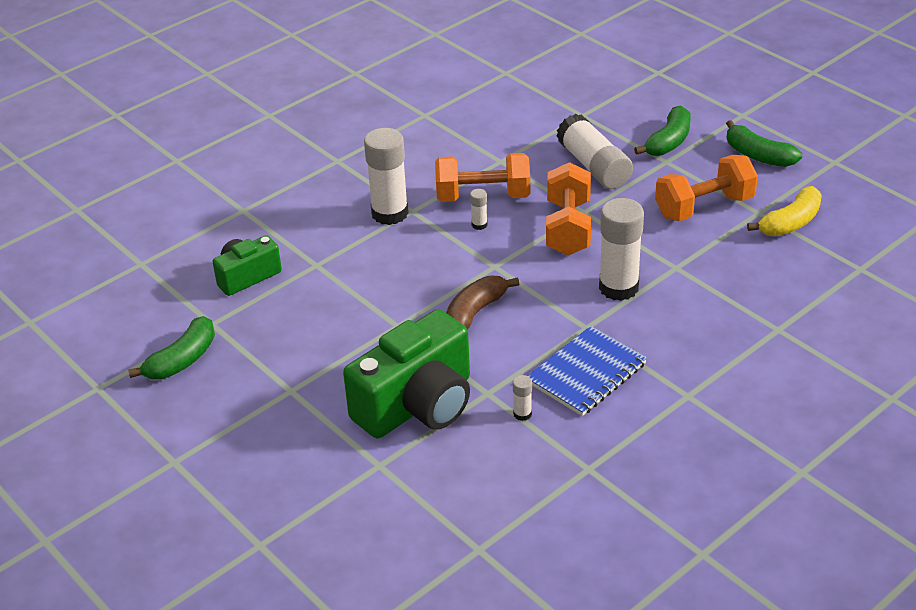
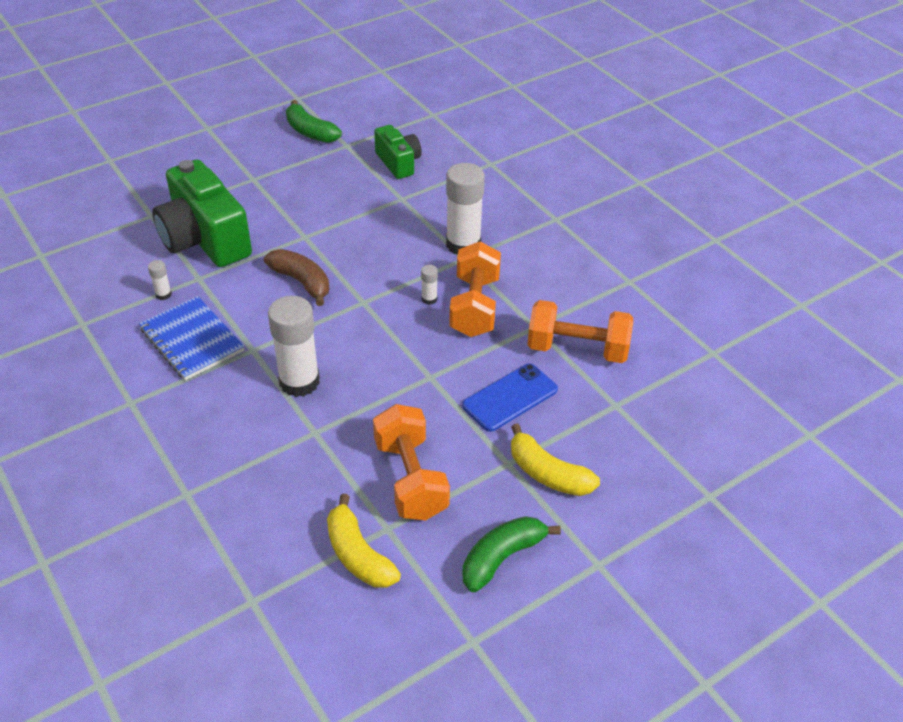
camera: 95 degrees right, 5 degrees up
(568, 228) = (405, 360): orange dumbbell -> orange dumbbell (577, 349)
(594, 166) = (510, 398): white glue stick -> blue phone
(668, 141) = (548, 473): green banana -> yellow banana

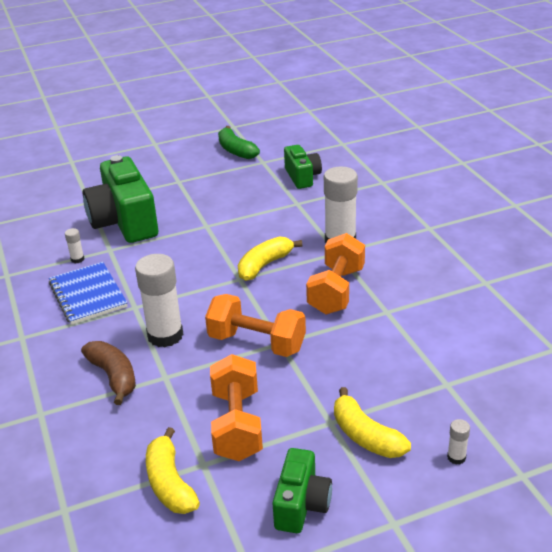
camera: 15 degrees right, 10 degrees down
(301, 282) = (192, 259): brown banana -> brown banana (113, 376)
(386, 282) = (264, 265): none -> yellow banana
(429, 299) = (297, 281): white glue stick -> white glue stick (456, 457)
(502, 558) = (301, 504): green banana -> green camera
(510, 398) = (348, 367): blue phone -> none
(577, 349) = (421, 333): orange dumbbell -> orange dumbbell (257, 343)

